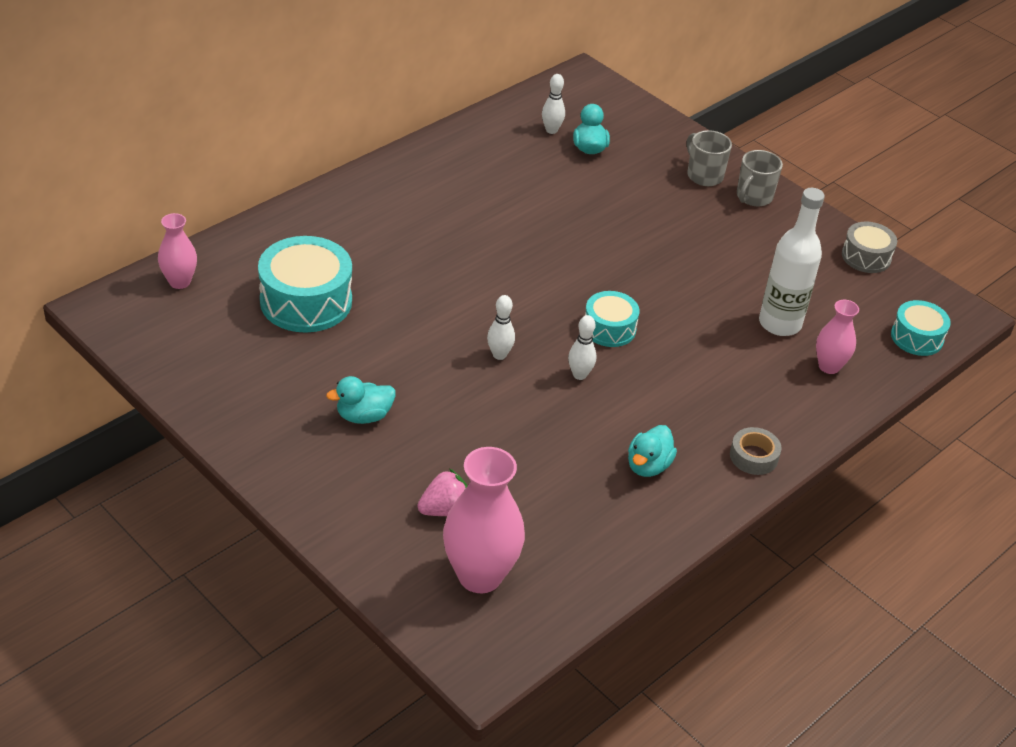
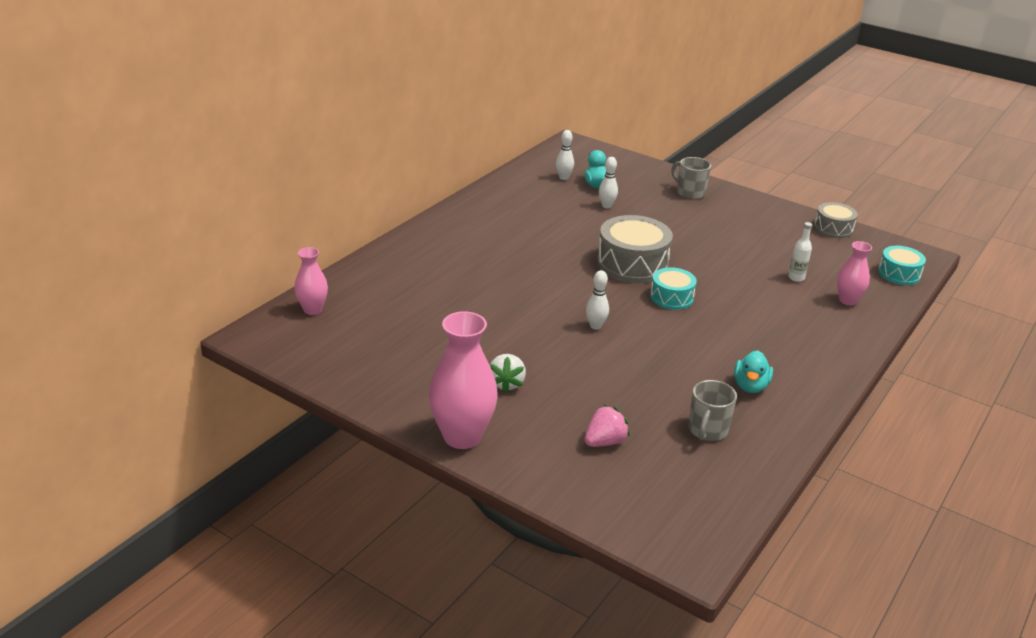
camera: 10 degrees left, 10 degrees down
(306, 301) = (423, 310): turquoise drum -> none
(364, 416) = (506, 383): turquoise duck -> white strawberry
(480, 575) = (657, 486): pink vase -> pink vase (462, 436)
(579, 375) = (665, 331): white bowling pin -> white bowling pin (606, 206)
(582, 273) = (632, 264): none -> grey drum
(753, 197) = (732, 202): grey mug -> grey mug (707, 430)
(753, 456) = (826, 368): grey tape -> none
(779, 323) = (796, 278): white bottle -> white bottle, size x0.48

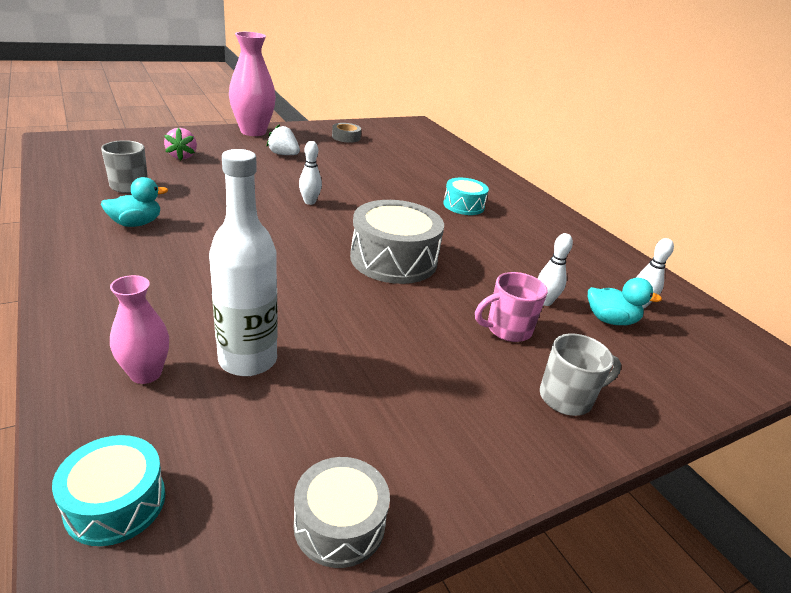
camera: 115 degrees right, 0 degrees up
(312, 309) = (432, 139): pink vase -> none
(389, 366) = (346, 137): none -> grey tape
(655, 213) = (507, 329): none -> pink mug
(671, 297) = (310, 252): turquoise drum -> turquoise drum (463, 205)
(750, 386) = (136, 223): turquoise duck -> turquoise duck turned 105 degrees clockwise
(796, 278) = (248, 360): white bottle -> white bottle, size x2.10

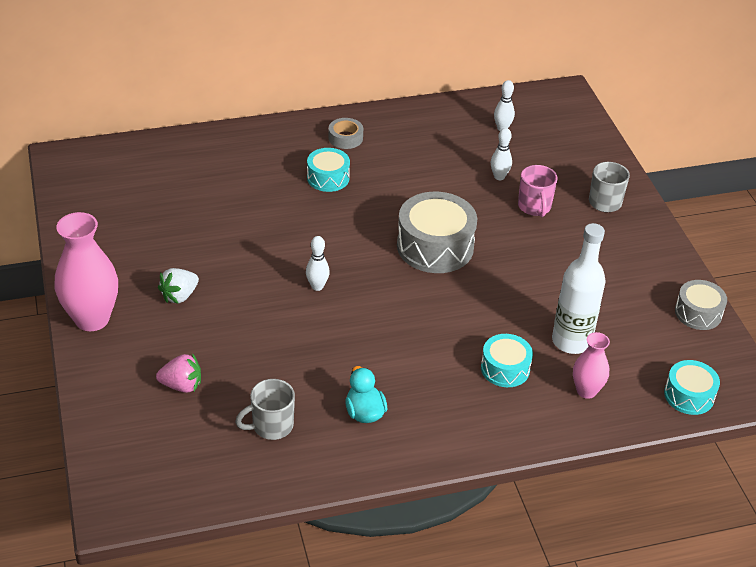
camera: 75 degrees left, 10 degrees up
(195, 305) = (505, 368): none -> turquoise drum
(346, 137) = (119, 233): grey tape -> grey tape (345, 138)
(610, 320) = (522, 151): turquoise duck -> none

